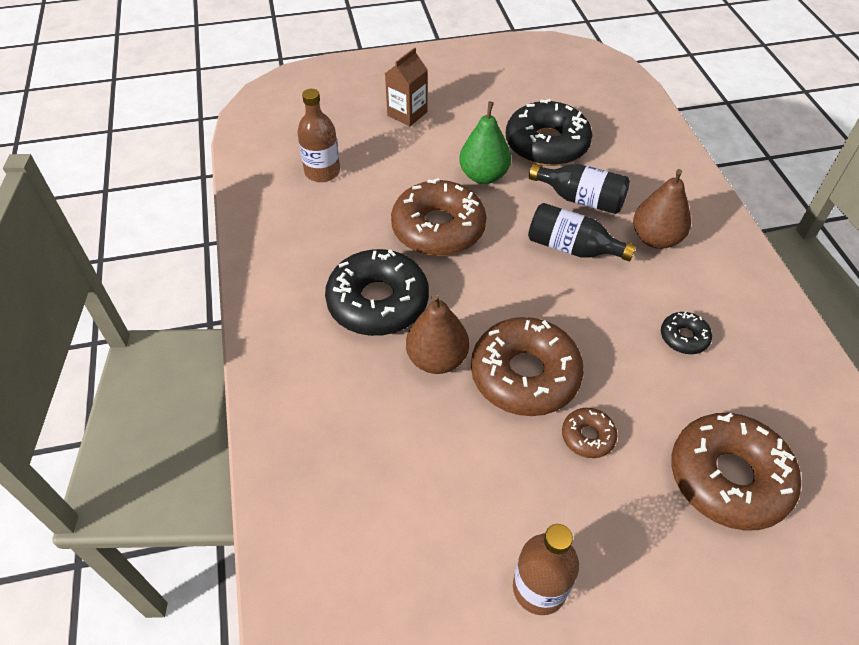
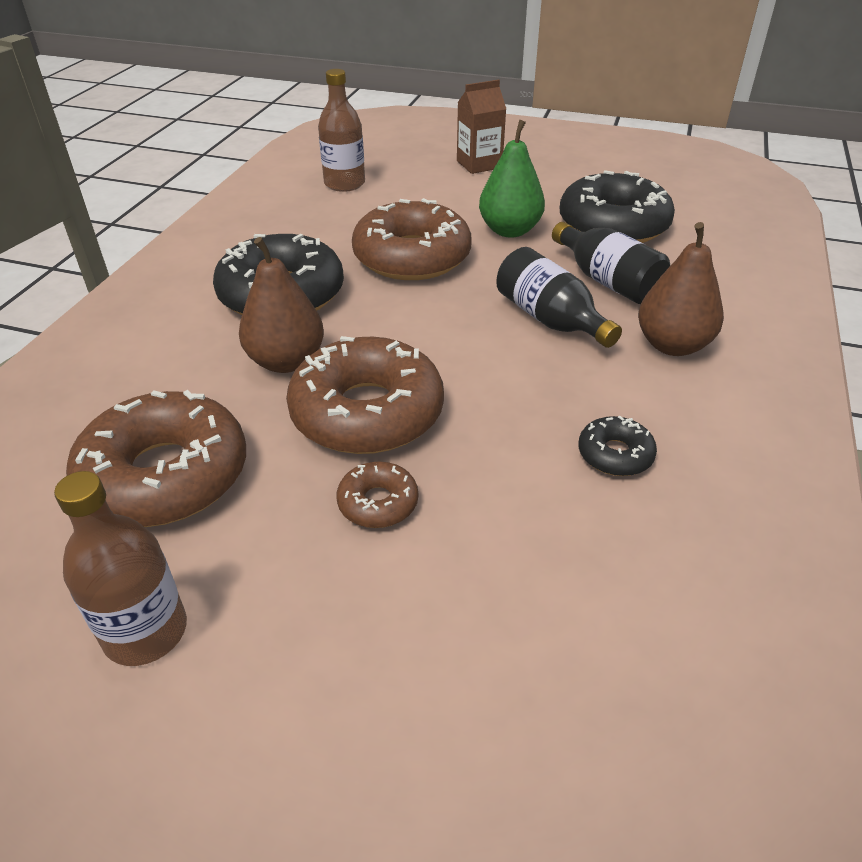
camera: 30 degrees right, 10 degrees down
(728, 478) = (527, 638): brown donut -> brown donut (165, 475)

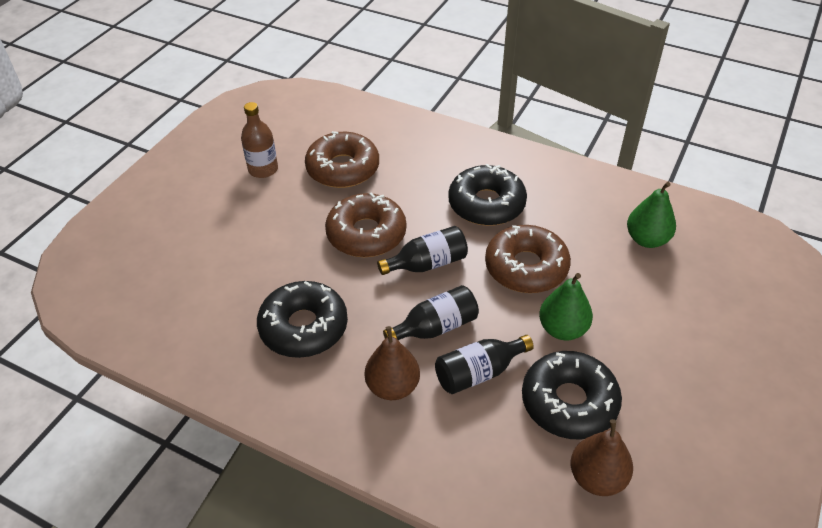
camera: 100 degrees right, 5 degrees up
(286, 361) = (417, 205): brown pear -> brown pear (597, 478)
(344, 184) = (646, 239): brown bottle -> green pear
(378, 503) = (302, 233): brown donut -> none
(426, 338) = (427, 264): none -> black bottle
(479, 164) = (693, 330): brown carton -> none
(615, 454) = (303, 327): black donut -> black donut, size x2.15

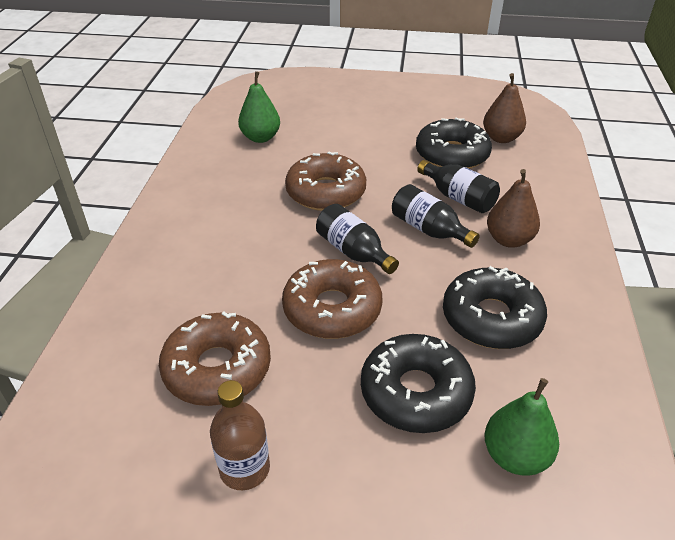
camera: 110 degrees left, 5 degrees down
(486, 204) = (247, 230): black donut -> black donut (416, 392)
(562, 329) = (385, 165): green pear -> green pear (515, 456)

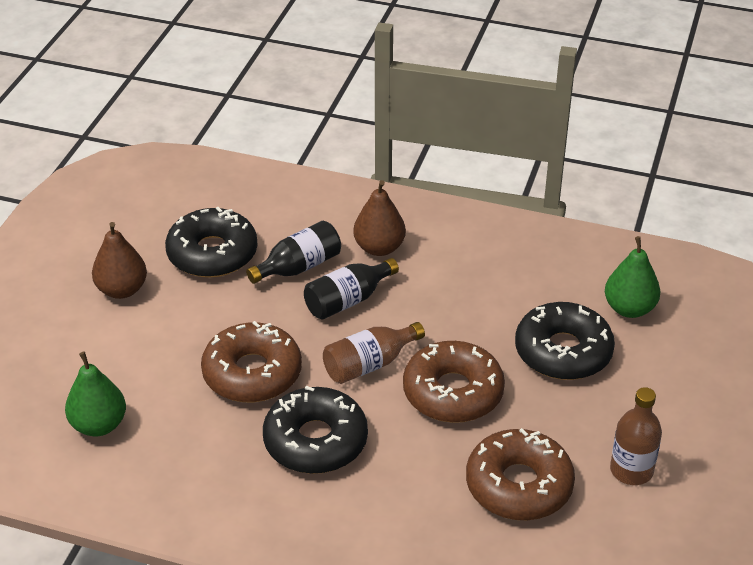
camera: 80 degrees left, 0 degrees up
(353, 252) = (369, 364): black bottle -> brown bottle
(491, 318) = (484, 286): black donut -> black donut (315, 441)
(501, 138) = (193, 207): brown pear -> brown pear (122, 290)

